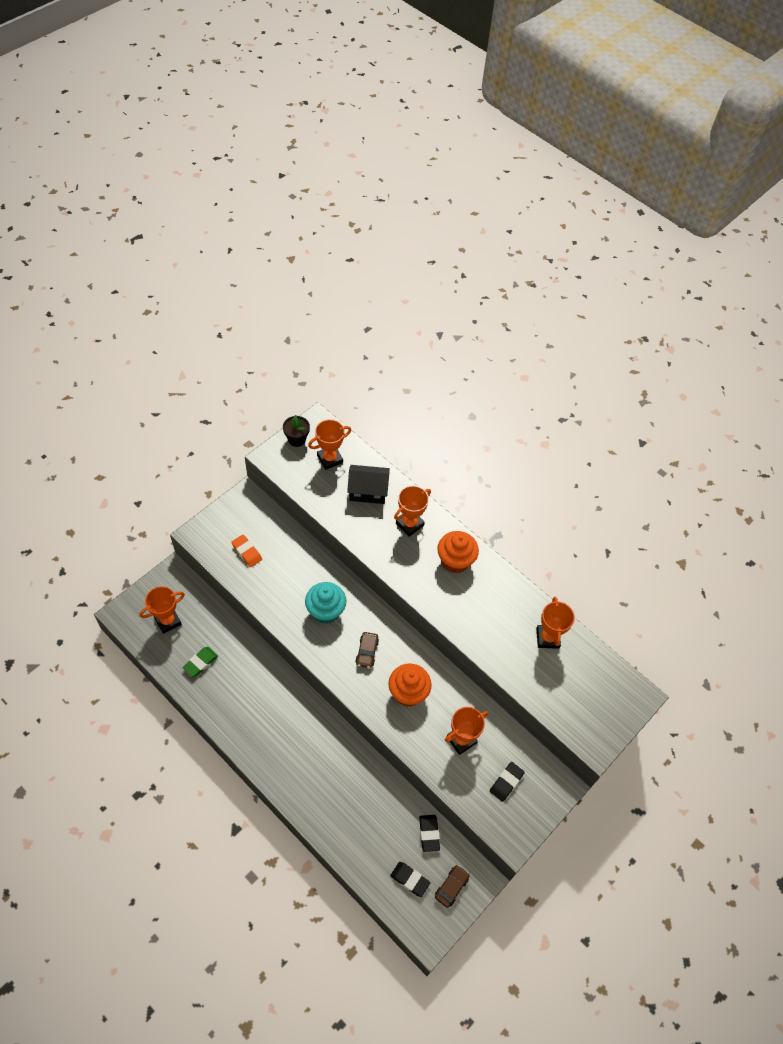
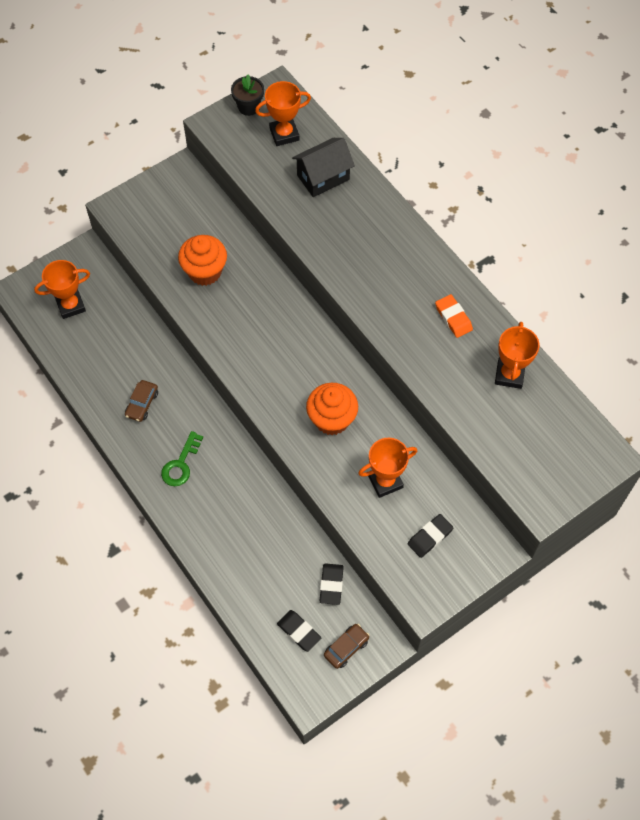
camera: 15 degrees right, 5 degrees up
(200, 663) = (100, 357): green eraser -> none
(247, 552) = (171, 235): orange eraser -> orange eraser (453, 318)
(285, 747) = (181, 464): none -> green key
(325, 611) = (251, 314): turquoise cupcake -> none
(367, 652) = (291, 367): brown car -> brown car (142, 404)
(368, 491) = (323, 177): black house -> black house turned 45 degrees counterclockwise
(409, 524) = (366, 221): orange trophy -> none
(455, 561) = (413, 271): orange cupcake -> orange cupcake (205, 271)

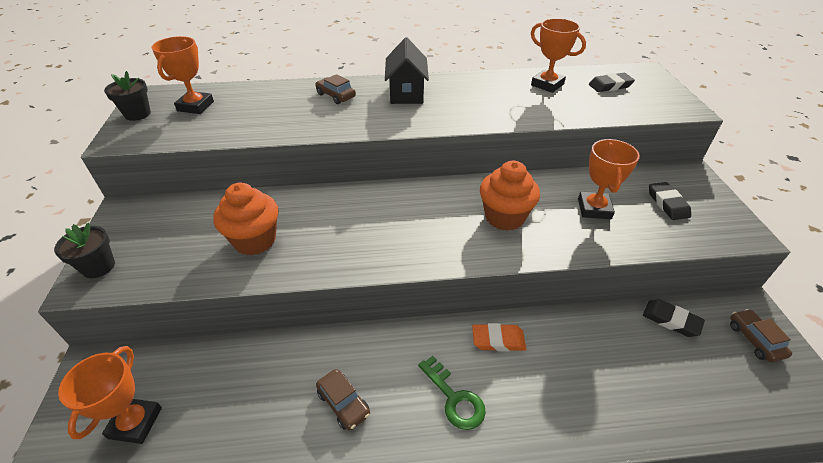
camera: 60 degrees left, 20 degrees down
(130, 203) = (98, 267): none -> black flower pot
(299, 631) = (729, 375): black eraser -> black eraser (610, 86)
(323, 177) = (267, 102): black house -> black house (406, 93)
(368, 218) = (336, 96): none -> brown car
(453, 318) = (473, 90): orange eraser -> orange eraser (498, 340)

